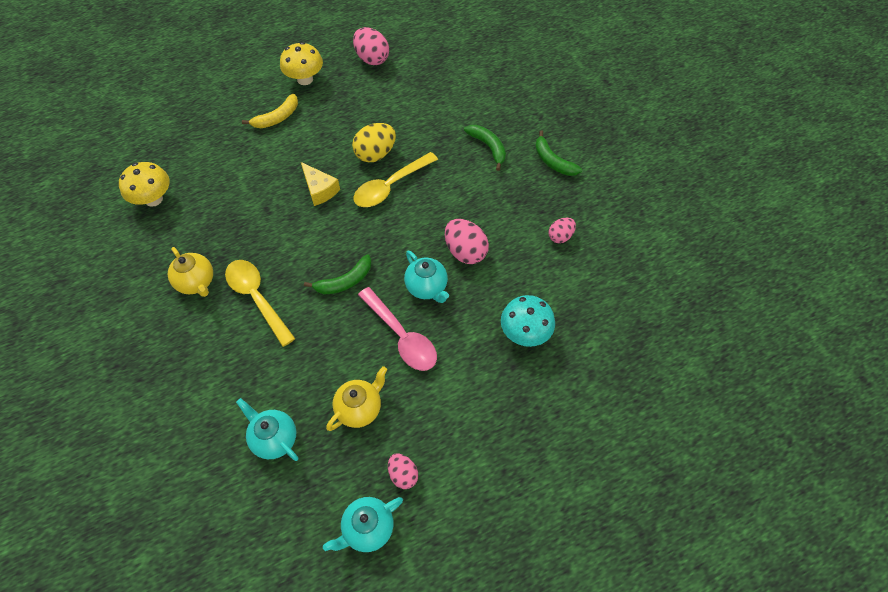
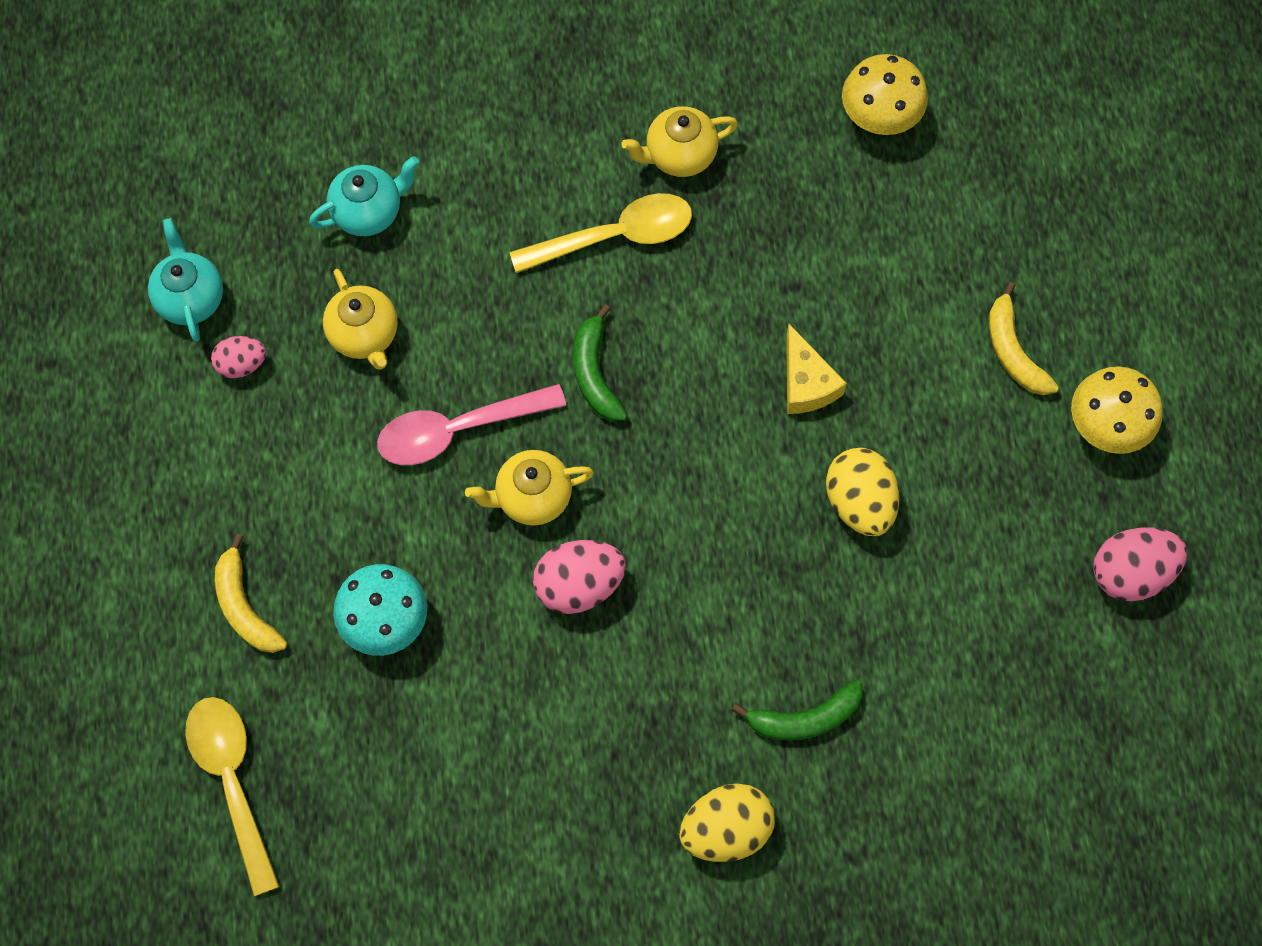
camera: 110 degrees right, 10 degrees up
(320, 190) = (806, 383): yellow cheese -> yellow cheese turned 90 degrees counterclockwise
(390, 186) = (771, 505): yellow spoon -> yellow spoon (232, 782)
(427, 287) = (532, 497): turquoise teapot -> yellow teapot
(550, 408) = (245, 606): none -> yellow banana
(552, 161) = (726, 830): green banana -> yellow egg
(560, 236) = (547, 764): pink egg -> none

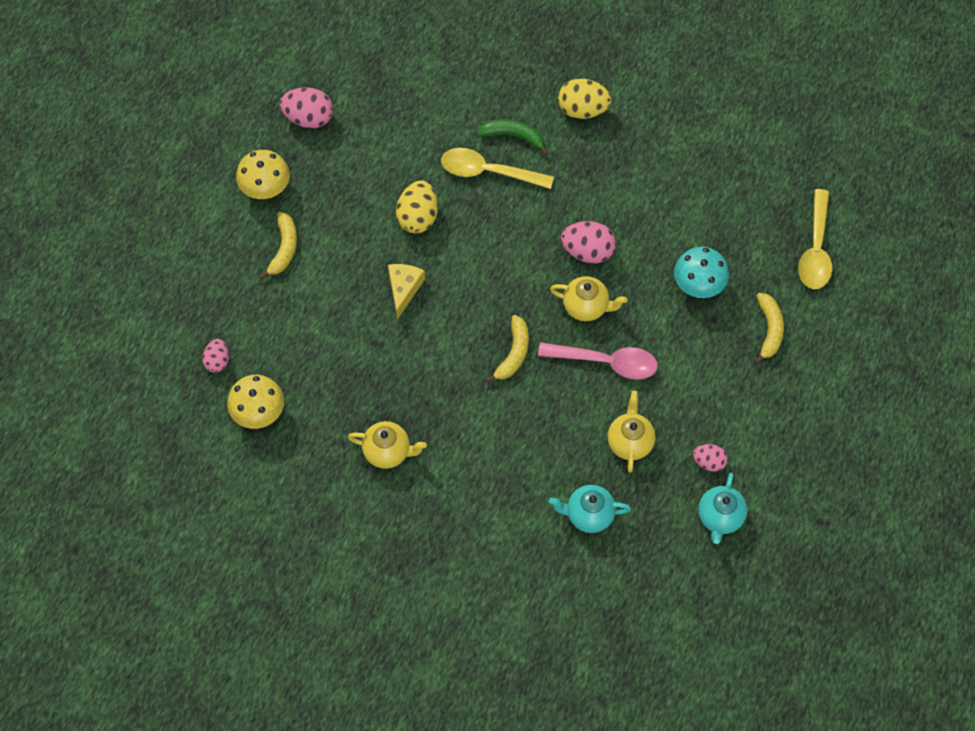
camera: 150 degrees left, 5 degrees down
(595, 373) = (513, 353): green banana -> yellow banana
(615, 236) = (455, 424): yellow spoon -> yellow spoon (488, 172)
(982, 152) = (217, 361): none -> pink egg

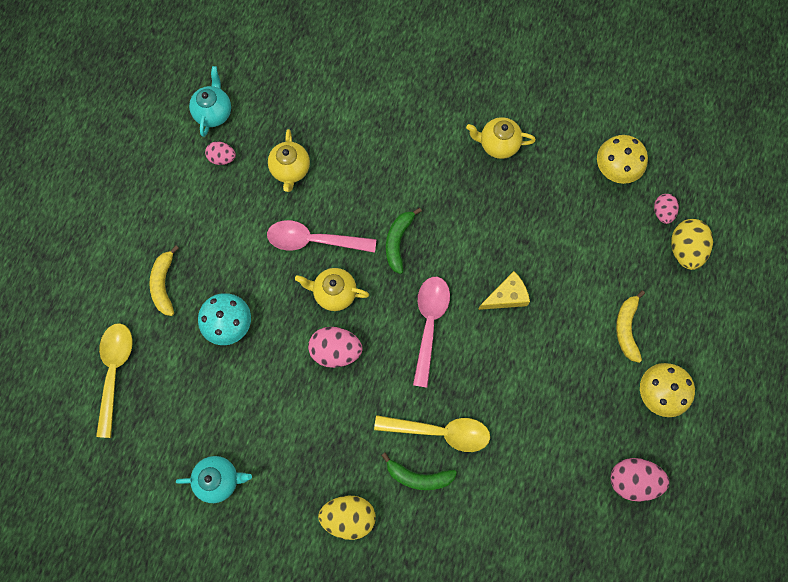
camera: 175 degrees right, 10 degrees up
(404, 289) = (506, 296): yellow cheese -> yellow cheese turned 120 degrees counterclockwise
(418, 217) = (503, 373): yellow egg -> yellow egg (685, 249)
(488, 269) = (429, 324): none -> pink spoon
(513, 353) = (398, 241): yellow banana -> green banana
(588, 515) = (323, 106): turquoise teapot -> turquoise teapot (219, 479)

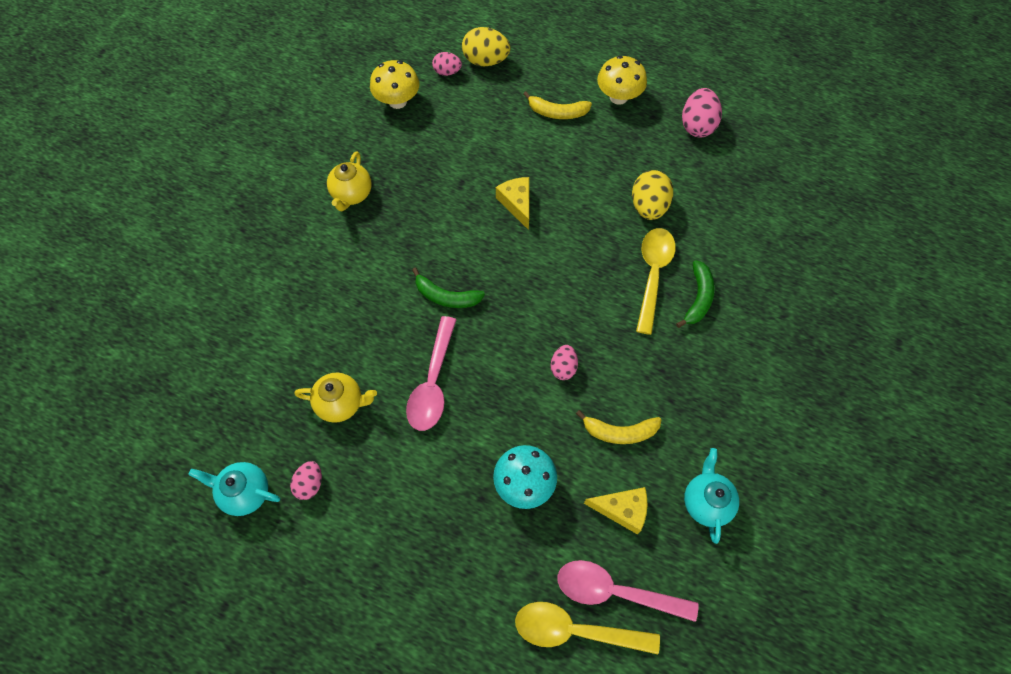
camera: 85 degrees left, 10 degrees down
(164, 284) = (466, 563): yellow banana -> yellow banana (619, 432)
(210, 406) = (622, 510): none -> yellow cheese
(334, 293) = (497, 365): yellow teapot -> none
(336, 350) = (563, 367): pink egg -> pink egg, size x0.61
(349, 516) = (741, 366): yellow egg -> yellow egg (648, 207)
(429, 324) = (540, 275): pink spoon -> pink spoon (615, 591)

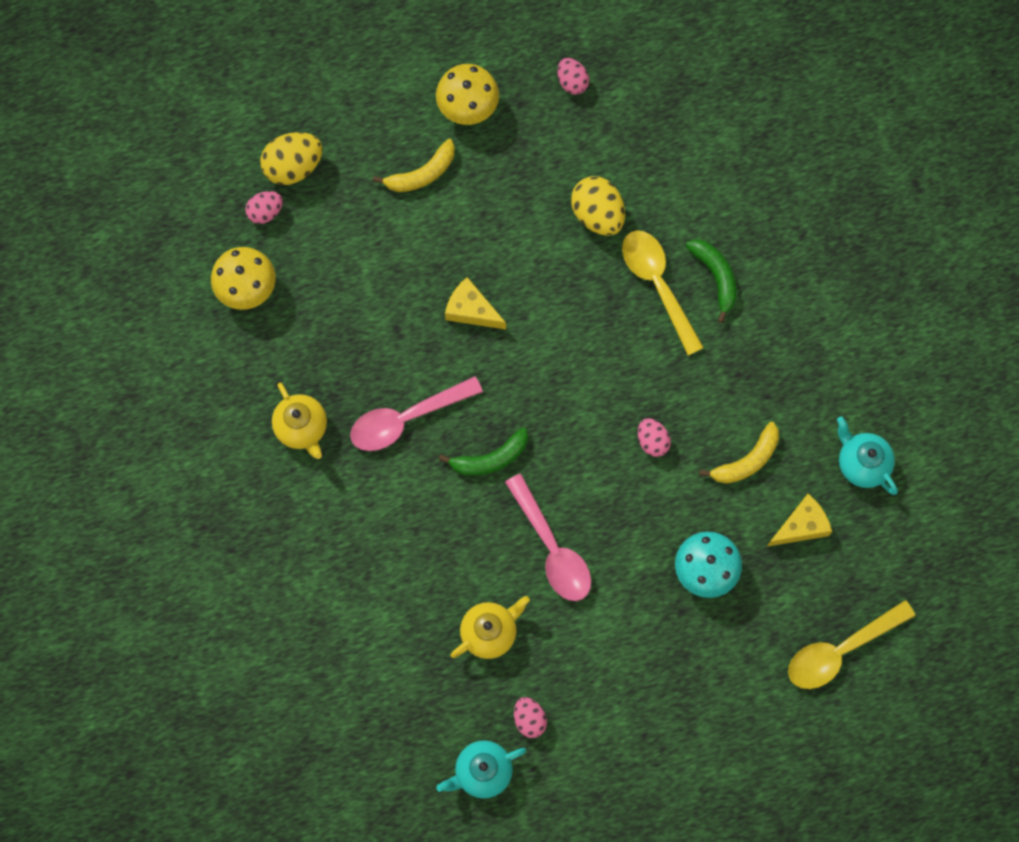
camera: 40 degrees left, 10 degrees up
(615, 591) = (847, 595): pink spoon -> pink spoon (406, 419)
(697, 125) = (572, 82): pink egg -> pink egg, size x0.61

